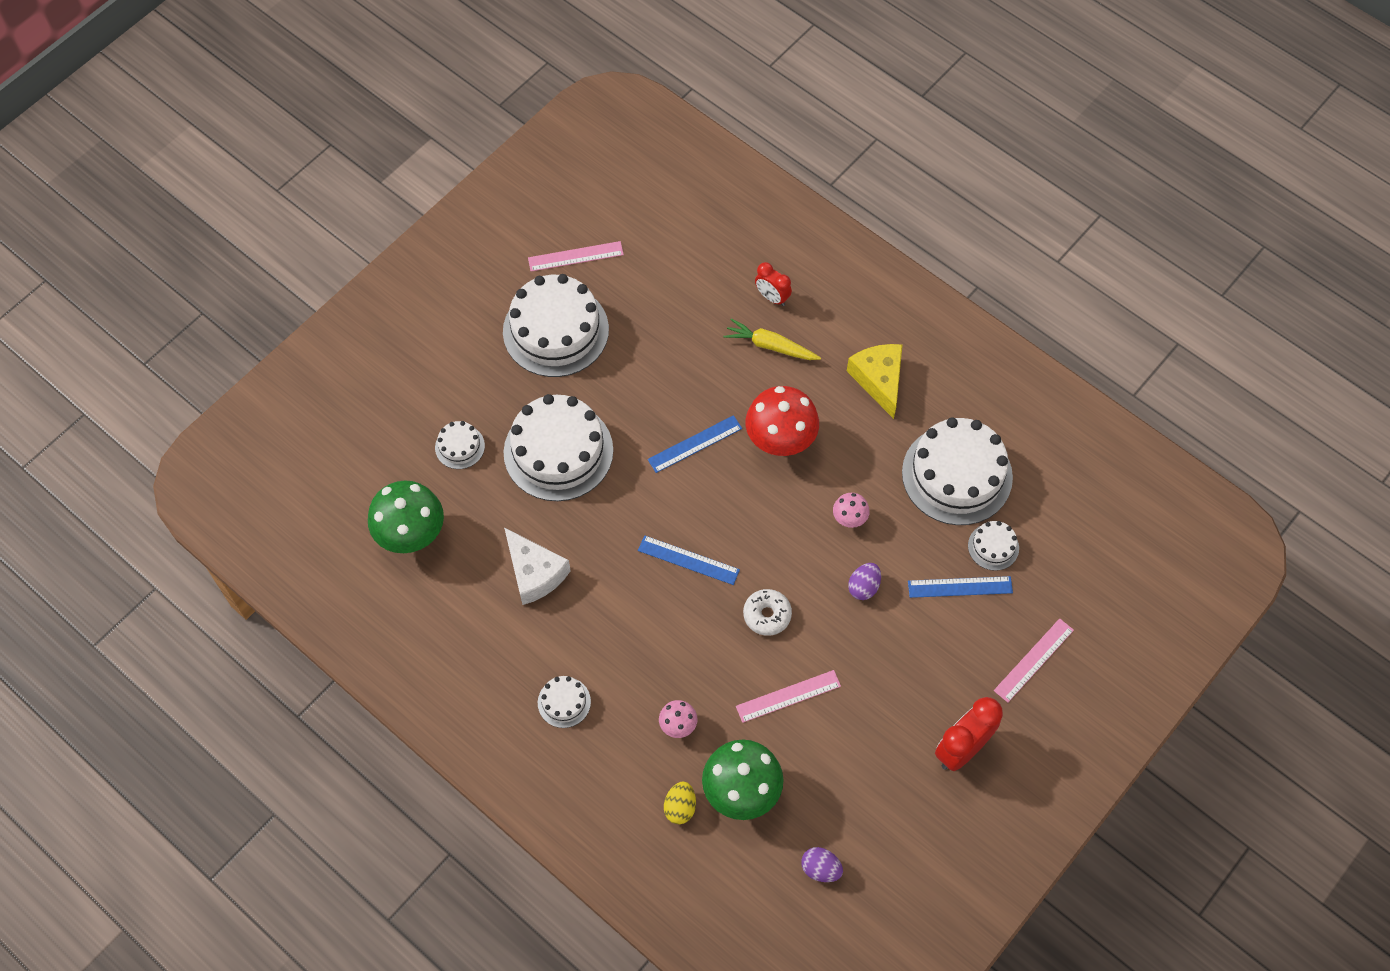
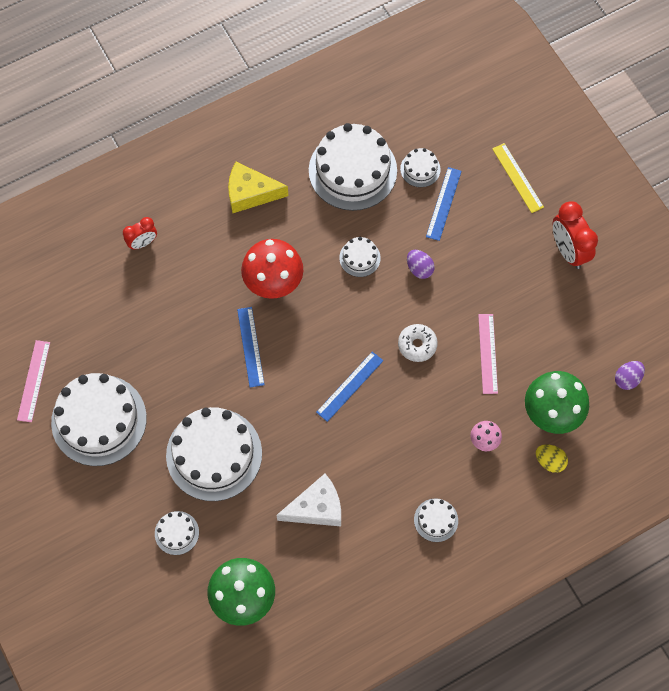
camera: 70 degrees left, 5 degrees up
(770, 346) = (186, 260): yellow carrot -> none
(849, 519) = (359, 258): pink mushroom -> white cake
(1034, 660) = (517, 178): pink ruler -> yellow ruler

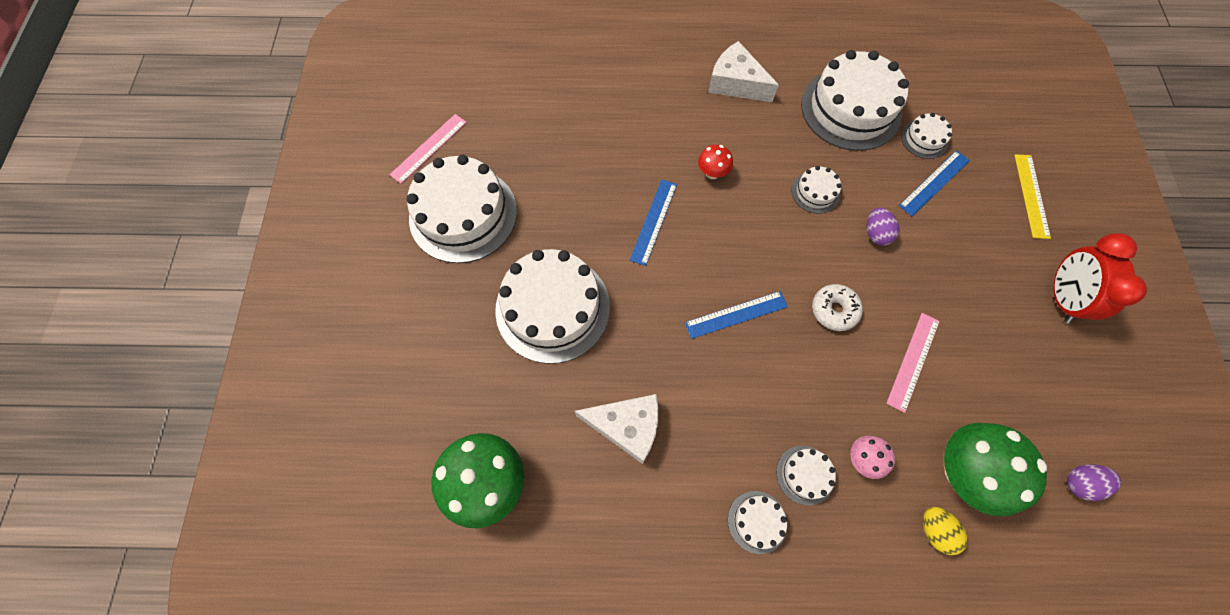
camera: 30 degrees right, 0 degrees up
(143, 243) = (607, 78): red clock -> none
(176, 533) = (464, 368): white cake -> white cake (805, 474)
(250, 193) = (736, 83): yellow cheese -> white cheese
(273, 282) = (712, 173): red mushroom -> red mushroom, size x0.49

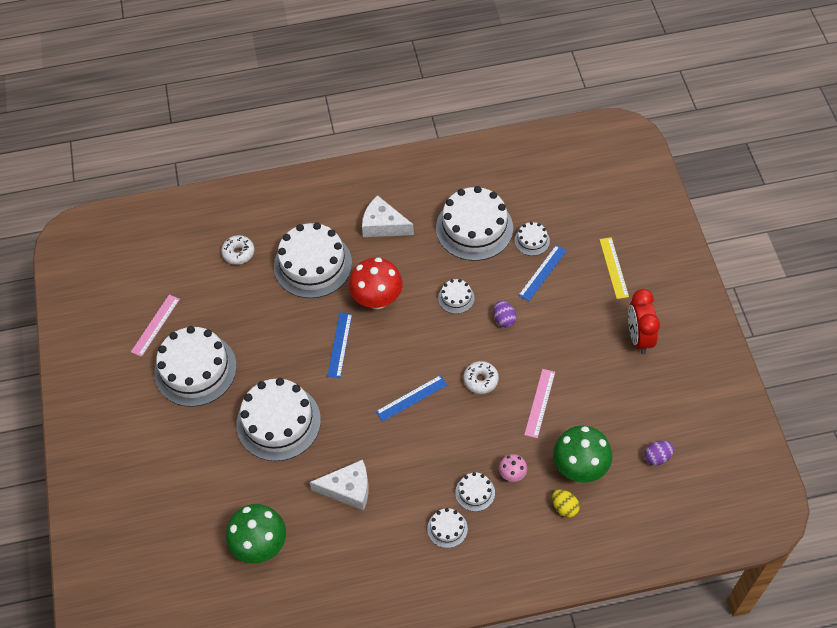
camera: 10 degrees left, 10 degrees down
(551, 81) = (238, 253): none -> white donut
(639, 113) = (313, 264): none -> white cake
(712, 173) = (377, 299): red mushroom -> red mushroom, size x2.04

